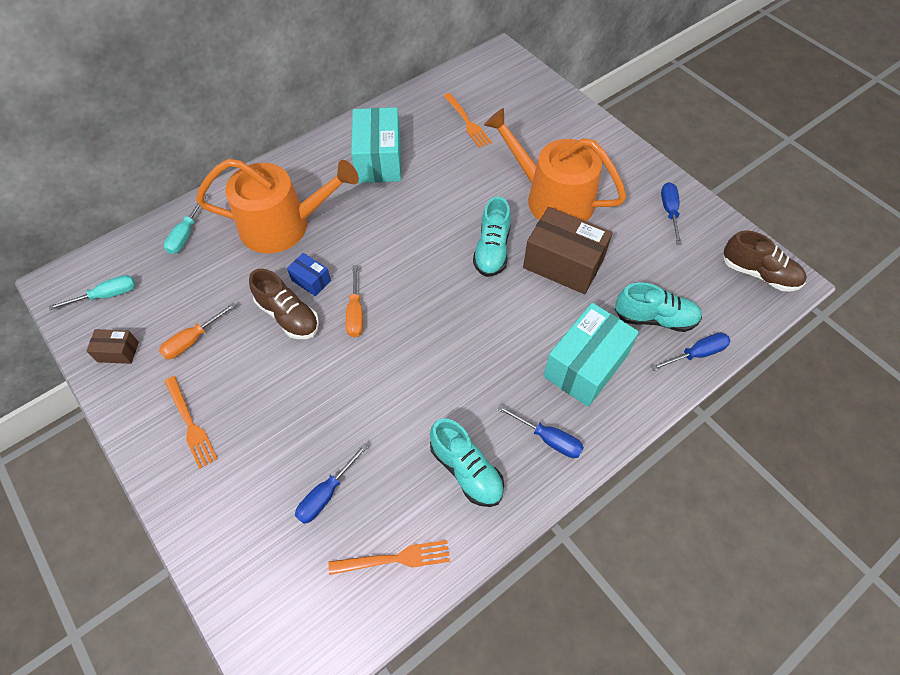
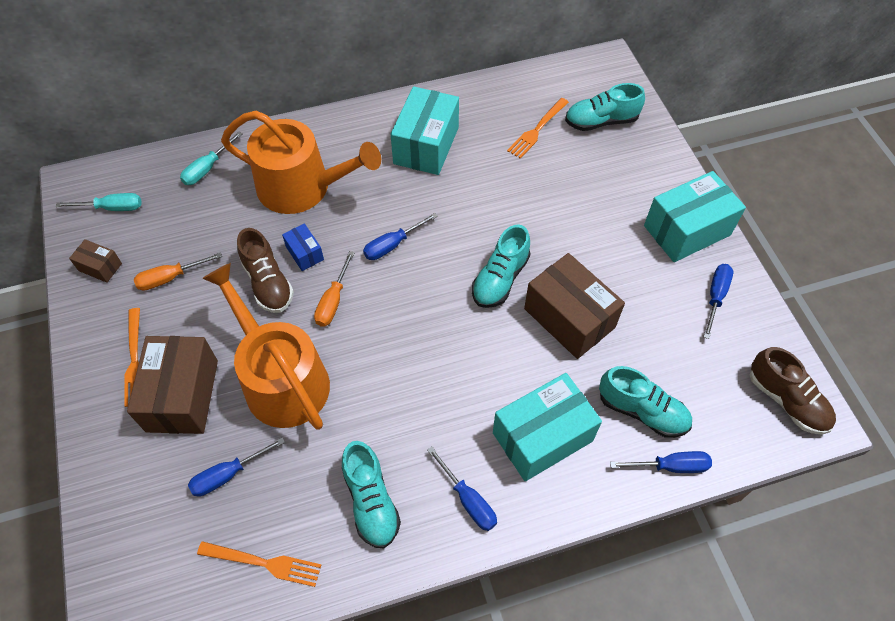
camera: 20 degrees right, 0 degrees up
(251, 440) = (182, 395): none -> brown box
(387, 250) = (392, 245): none -> blue screwdriver
(467, 122) = (537, 130): orange fork -> orange fork turned 45 degrees clockwise
(517, 101) = (601, 121): none -> turquoise shoe
(552, 198) = (591, 241): orange watering can -> orange watering can (281, 379)
(623, 167) = (687, 230): none -> turquoise box

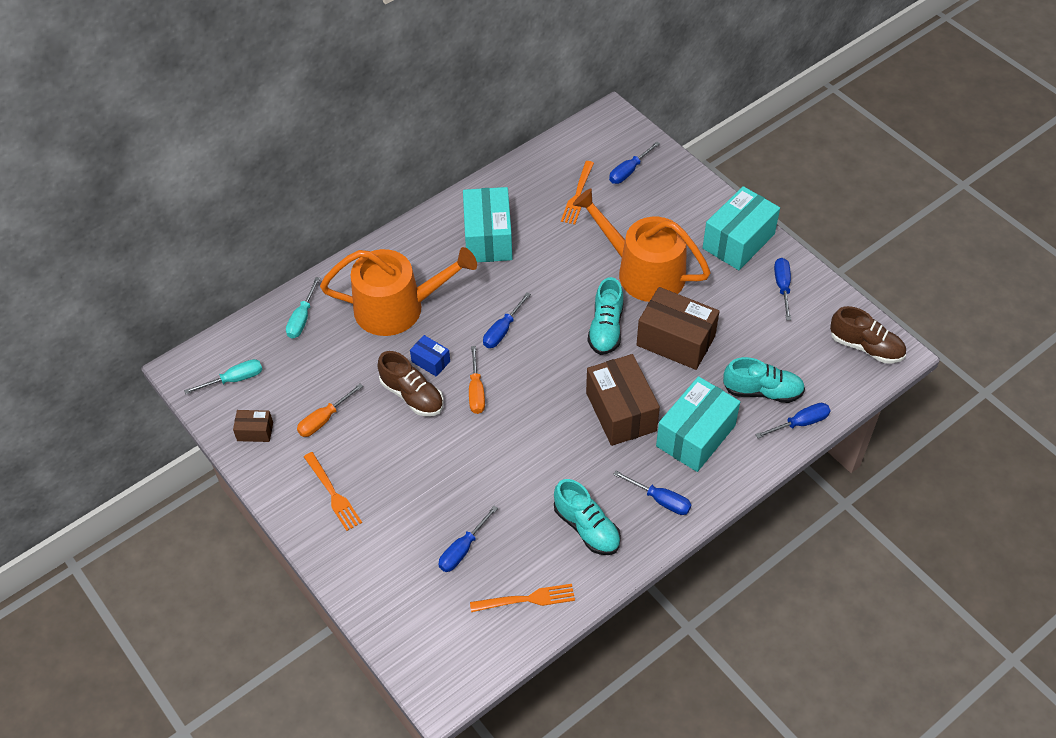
camera: 20 degrees left, 5 degrees down
(182, 395) = (390, 506): brown box -> brown box (621, 412)
(281, 379) = (466, 465): orange watering can -> orange watering can (643, 271)
(601, 121) = (629, 171): turquoise shoe -> blue screwdriver

